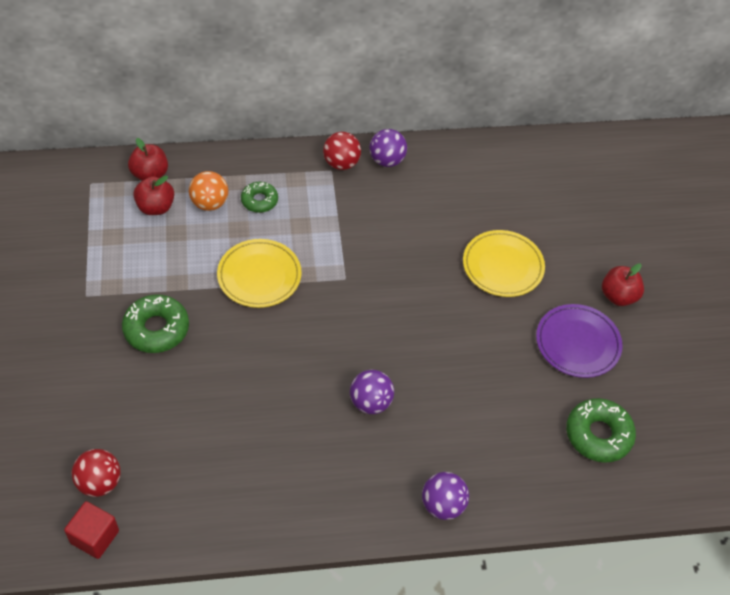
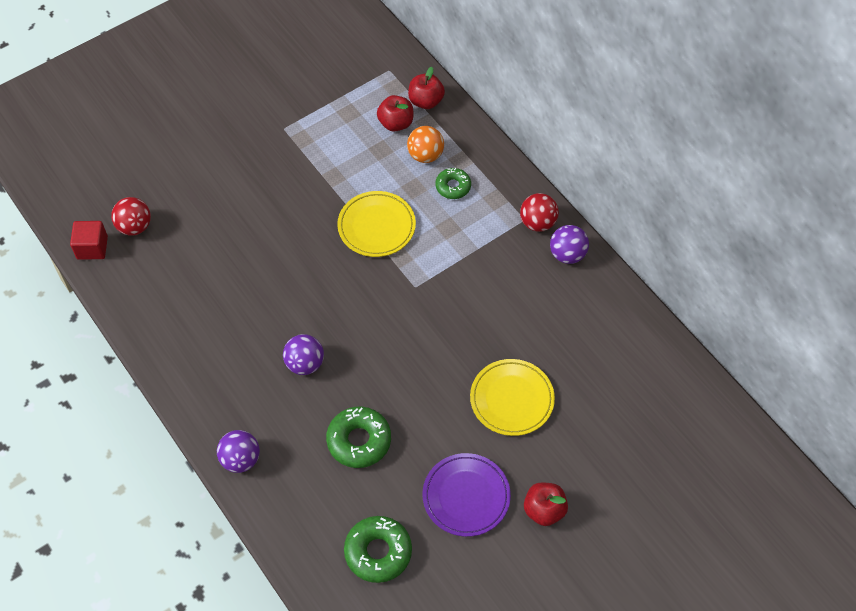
camera: 65 degrees right, 5 degrees up
(156, 329) = (282, 188): green donut -> green donut (359, 441)

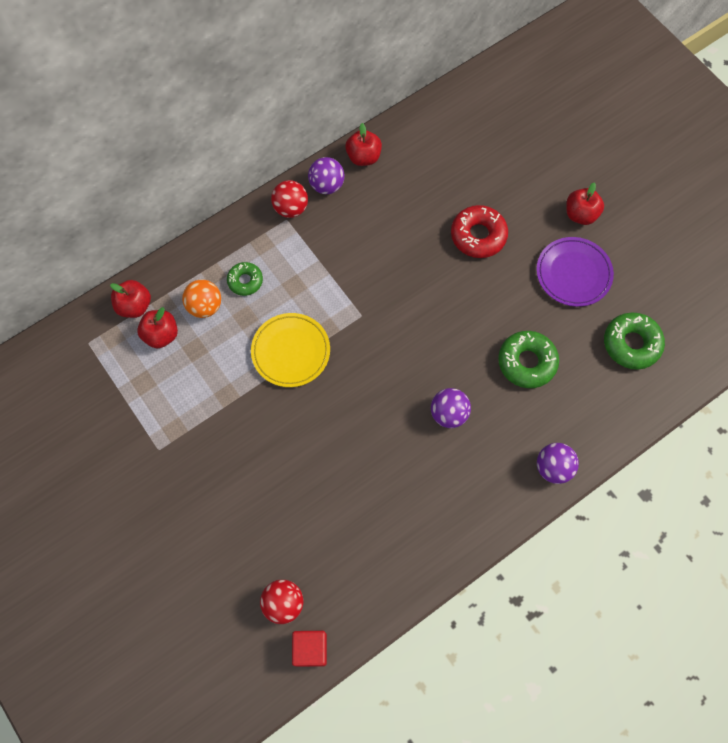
camera: 90 degrees left, 10 degrees up
(512, 399) = (478, 235): yellow plate -> red donut
(605, 288) = (363, 157): none -> red apple

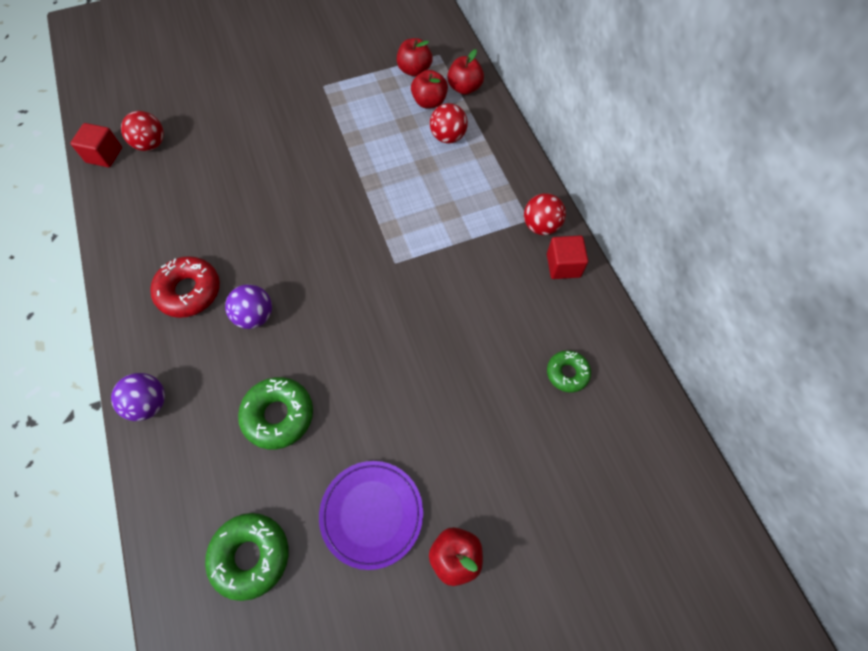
camera: 105 degrees right, 5 degrees down
(205, 306) = (448, 137): orange ball -> red ball
(245, 281) = (465, 172): green donut -> green donut (567, 373)
(291, 351) = (377, 194): yellow plate -> none
(327, 185) = (563, 265): purple ball -> red cube
(363, 157) = (595, 311): red apple -> red apple (414, 70)
(478, 235) = (458, 410): red donut -> red donut (189, 291)

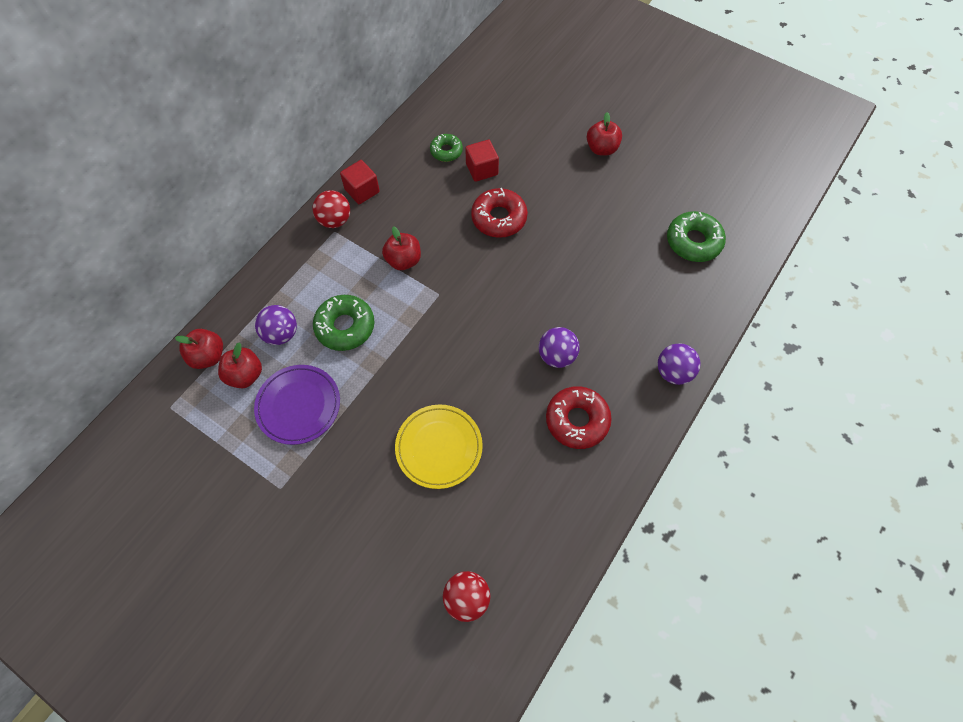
camera: 125 degrees left, 0 degrees up
(104, 155) = (512, 635): red cube -> red cube (482, 169)
(262, 185) = (439, 447): none -> yellow plate
(278, 415) = (609, 286): green donut -> green donut (345, 326)
(372, 514) = (617, 199): purple plate -> purple plate (298, 406)
(414, 70) = (207, 415): red apple -> red apple (403, 260)
(439, 367) = (499, 218): none -> red donut
(448, 137) = (281, 334): red ball -> purple ball

